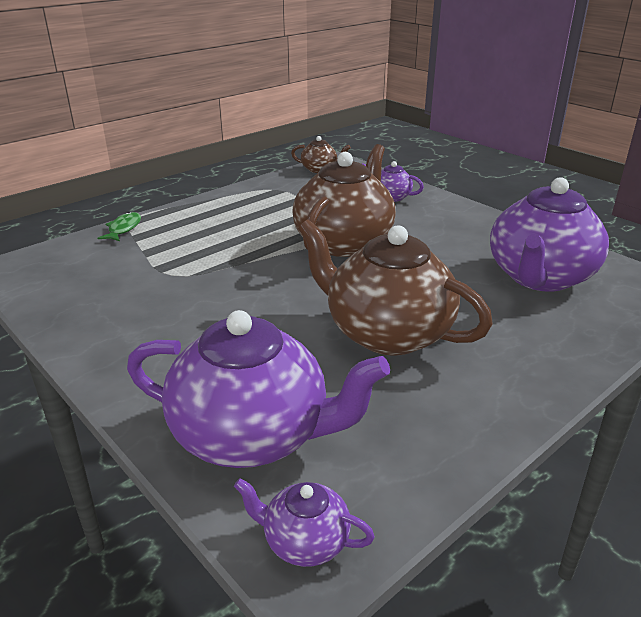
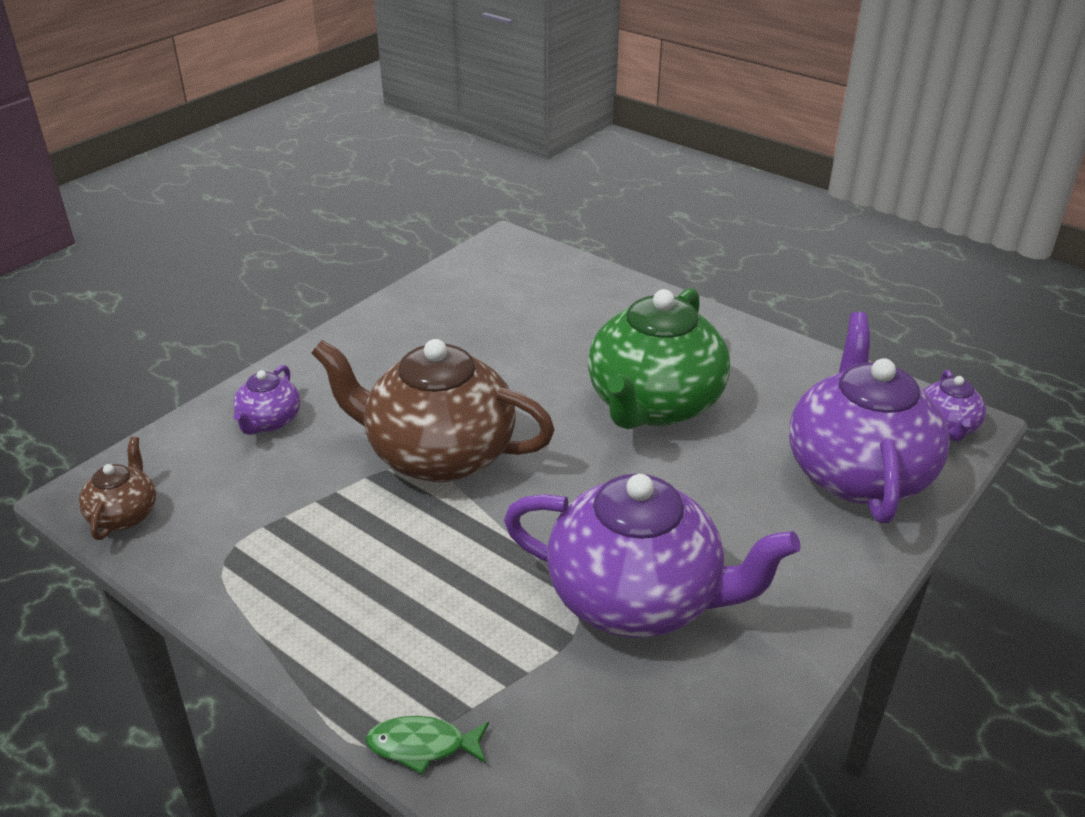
camera: 100 degrees left, 5 degrees up
(386, 333) = (653, 404): brown teapot -> green teapot
(539, 277) = (503, 308): purple teapot -> purple teapot (637, 599)

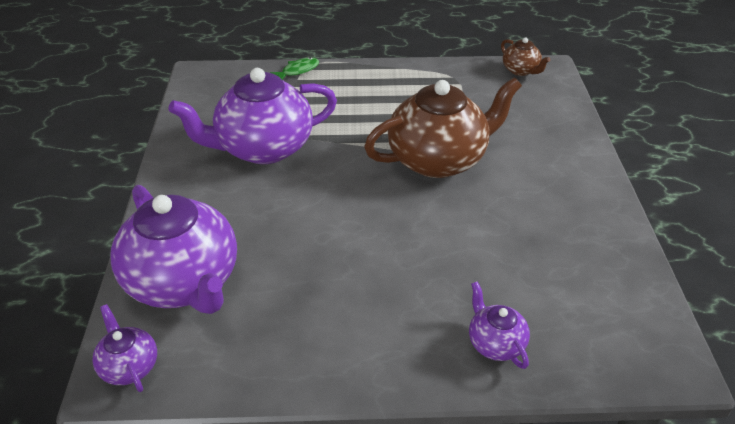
camera: 140 degrees right, 5 degrees up
(269, 421) = (544, 130): purple teapot -> purple teapot (495, 343)
(653, 404) = (359, 259): green teapot -> none

